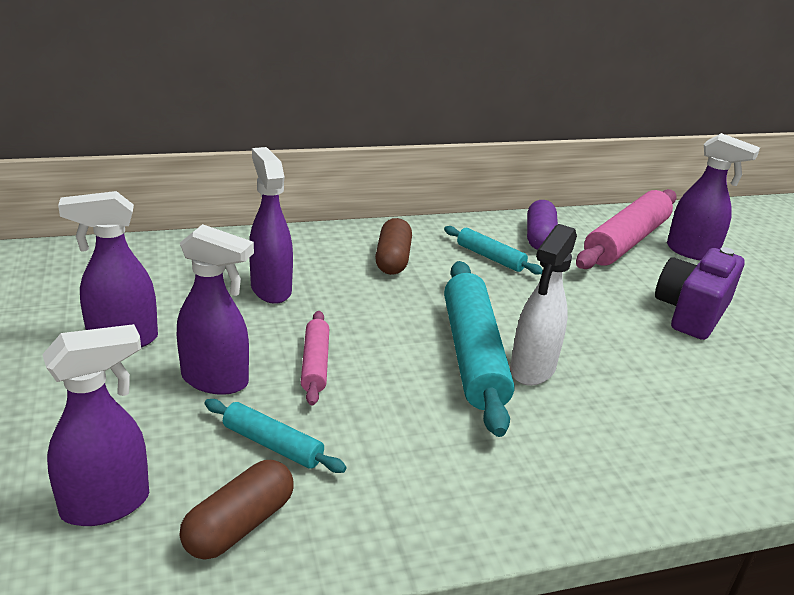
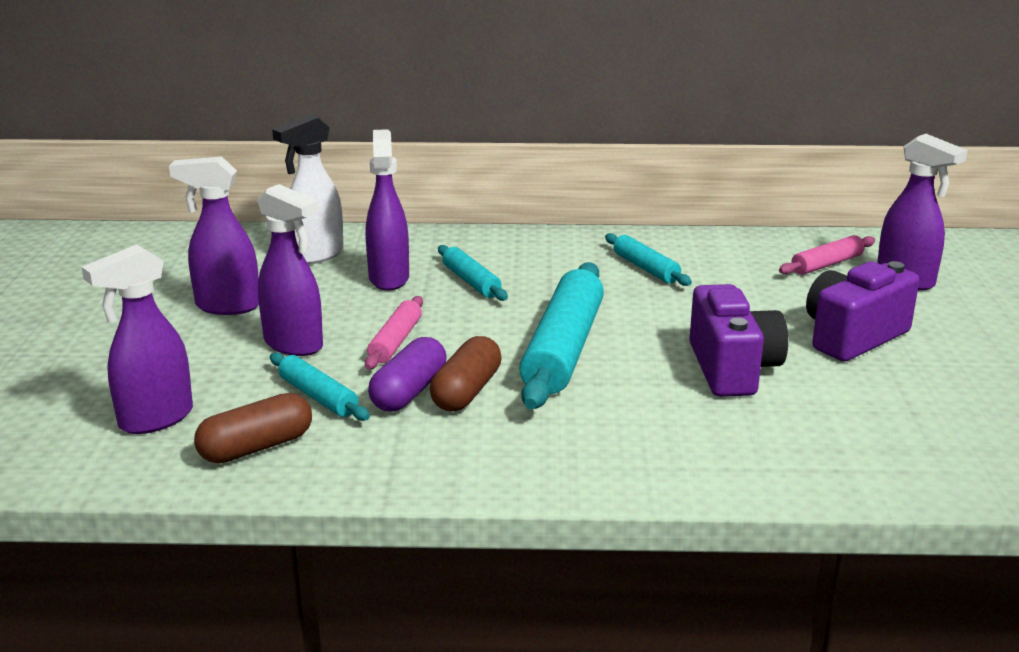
camera: 20 degrees right, 5 degrees down
(107, 504) = (155, 419): purple spray bottle -> purple spray bottle turned 150 degrees clockwise
(349, 285) = (471, 281): none -> turquoise rolling pin
(392, 259) = (533, 262): brown capsule -> brown capsule (466, 391)
(532, 370) = (619, 368): white spray bottle -> white spray bottle (316, 256)
(539, 237) = (719, 254): purple capsule -> purple capsule (409, 392)
(624, 358) = (732, 369): none -> purple camera
(625, 241) = (826, 264): pink rolling pin -> pink rolling pin, size x0.51

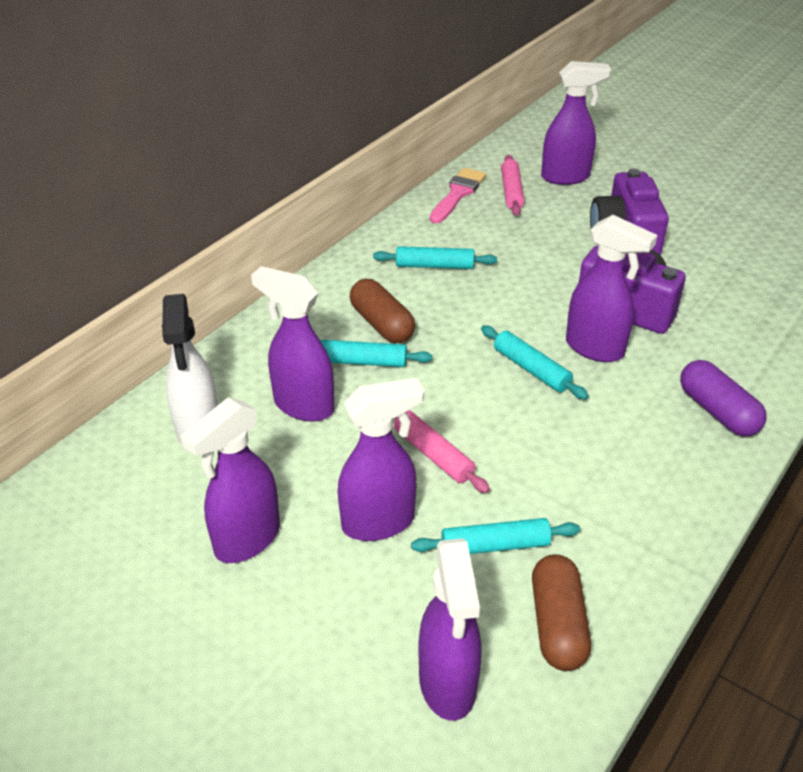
camera: 55 degrees left, 15 degrees up
(409, 392) = (532, 485): purple capsule -> purple capsule (717, 411)
(466, 391) = (558, 451): brown capsule -> brown capsule (382, 324)
(563, 349) = (531, 369): turquoise rolling pin -> turquoise rolling pin, size x0.51
(639, 370) = (595, 349): none -> purple spray bottle
(775, 244) = (458, 194): none -> pink brush

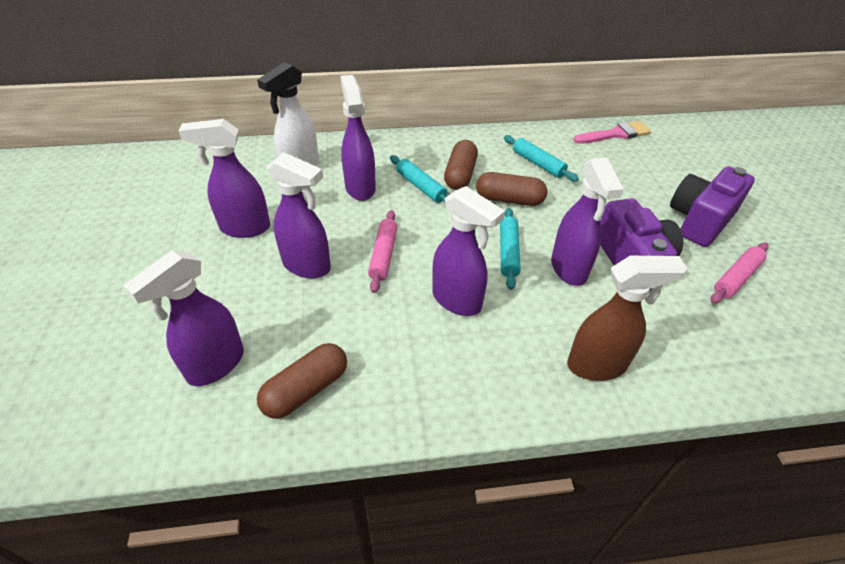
camera: 45 degrees right, 5 degrees up
(461, 319) = (509, 199): none -> brown capsule
(495, 546) = (340, 323): turquoise rolling pin -> none
(511, 192) = (655, 151): pink rolling pin -> pink rolling pin (736, 278)
(566, 177) = (711, 162): purple spray bottle -> purple spray bottle (457, 301)
(717, 411) = (597, 365): purple capsule -> brown spray bottle

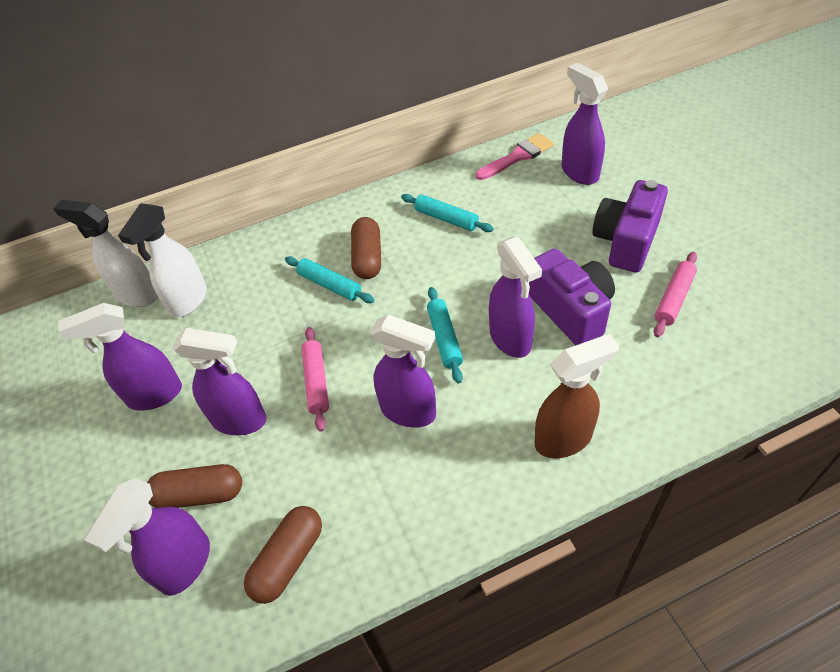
camera: 10 degrees left, 5 degrees up
(261, 154) = (137, 295): none -> white spray bottle
(360, 188) = (264, 306): purple spray bottle -> purple spray bottle (579, 172)
(509, 199) = (428, 273): brown capsule -> brown capsule (199, 494)

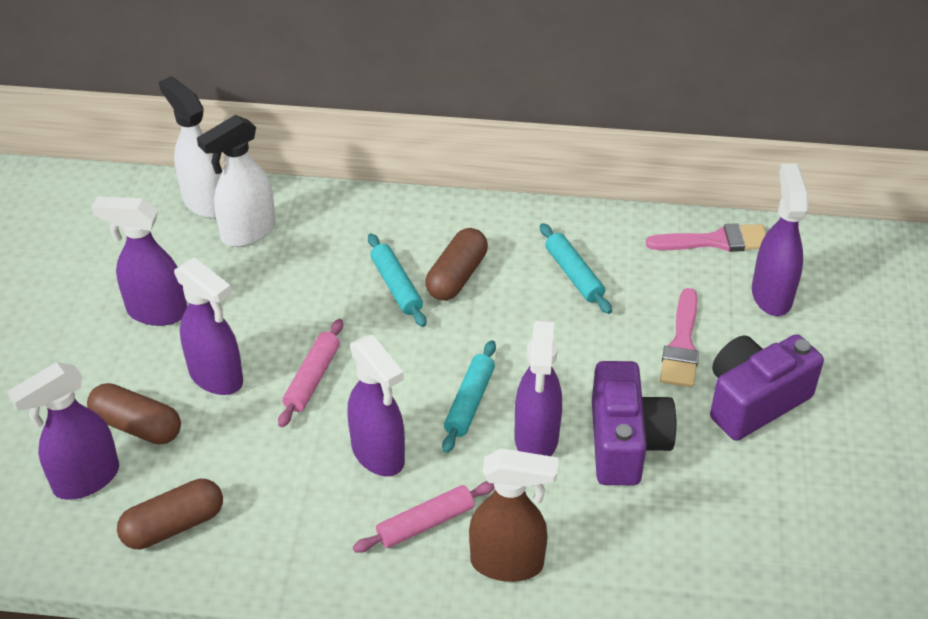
camera: 25 degrees right, 5 degrees down
(552, 229) = (682, 345): none -> pink brush
(673, 299) = (750, 489): pink rolling pin -> pink rolling pin (425, 523)

